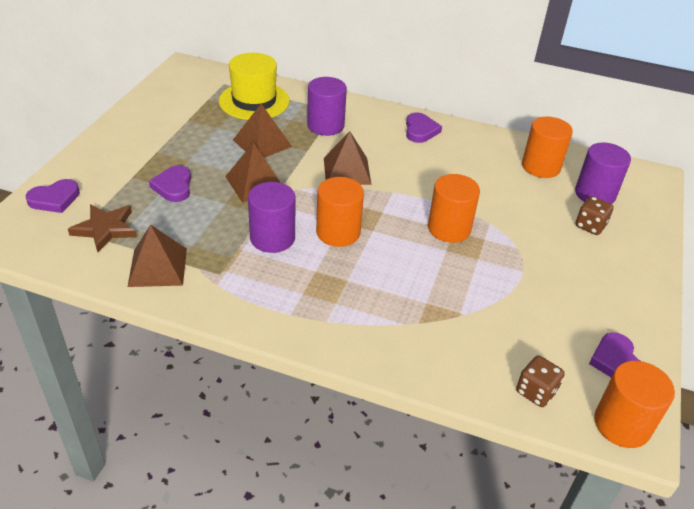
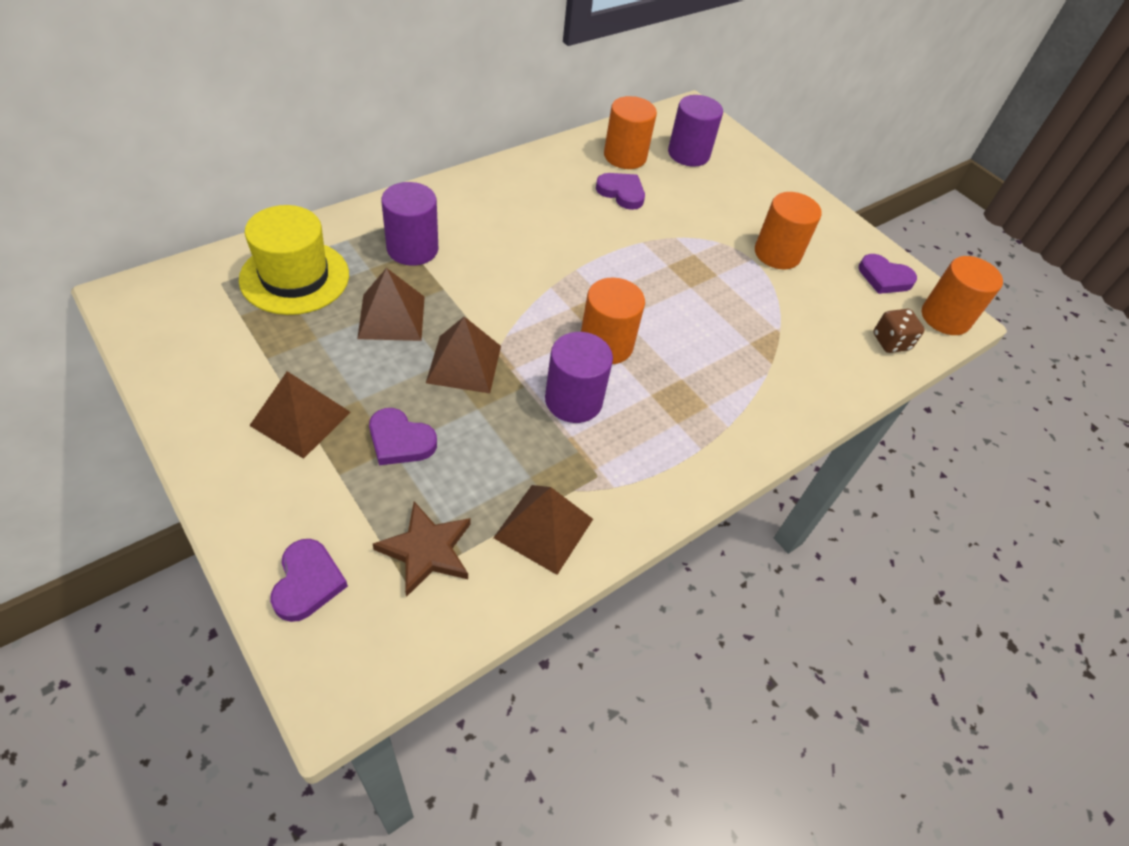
camera: 60 degrees left, 10 degrees up
(347, 171) = (511, 280): brown pyramid -> brown pyramid (300, 418)
(420, 130) = (495, 190): purple heart -> purple heart (621, 193)
(449, 228) = (662, 266): orange cylinder -> orange cylinder (777, 253)
(590, 226) = (726, 184): brown dice -> none

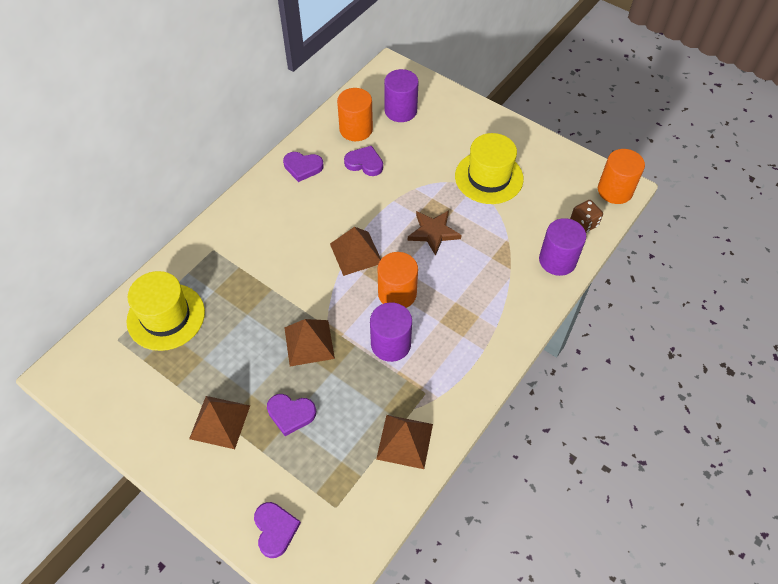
camera: 10 degrees left, 5 degrees up
(391, 317) = (246, 324): brown pyramid -> brown pyramid (356, 253)
(412, 249) = (237, 264): purple cylinder -> purple cylinder (557, 260)
(426, 550) = (339, 482): brown star -> brown star (433, 233)
(777, 253) = (489, 177): orange cylinder -> yellow hat
(884, 278) = (566, 172): purple heart -> purple heart (303, 167)

